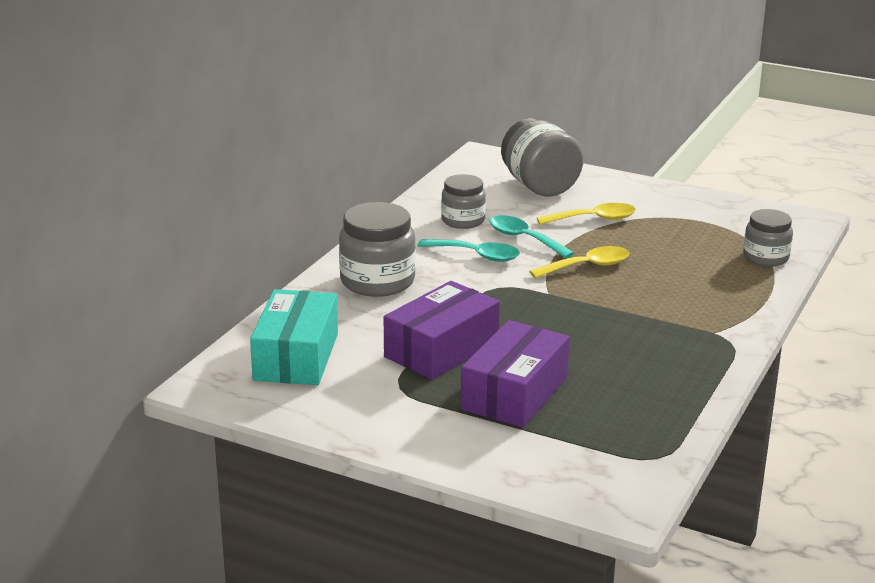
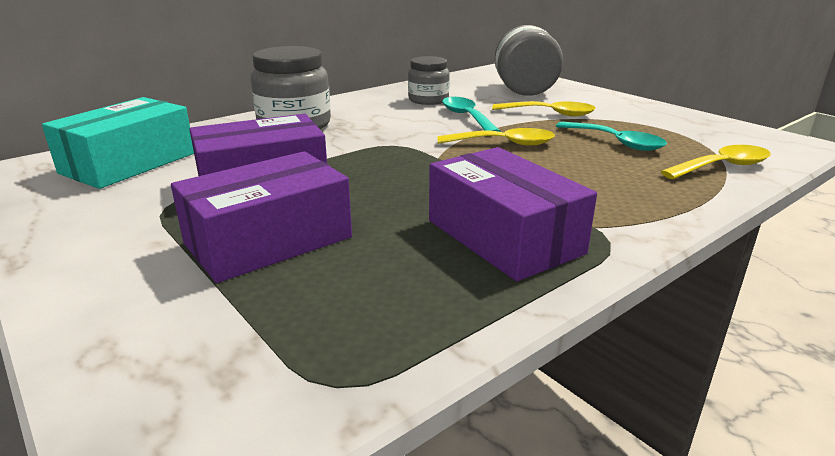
camera: 25 degrees right, 0 degrees up
(476, 255) = (407, 121): turquoise spoon -> turquoise spoon (616, 142)
(663, 353) = (503, 237): none -> purple box
(765, 257) = (722, 167): grey jar -> yellow spoon

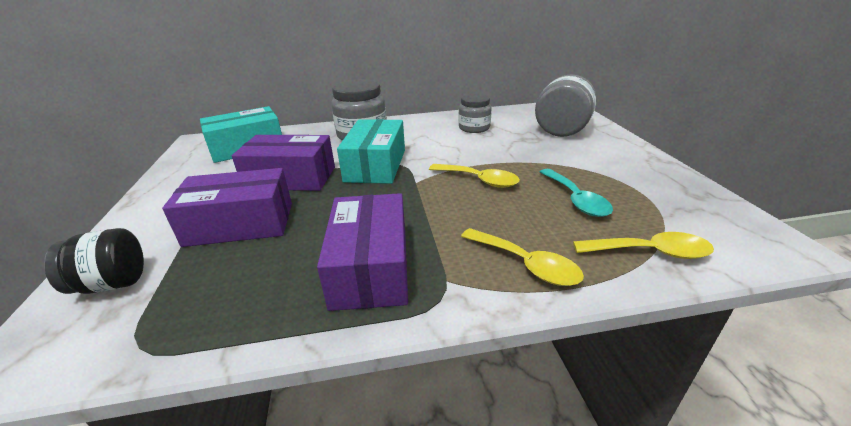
camera: 30 degrees right, 5 degrees up
(170, 347) = (112, 283): none -> black jar
(363, 151) = (376, 165): none -> turquoise box
(466, 117) = (482, 149): turquoise spoon -> none
(550, 114) = (554, 158): yellow spoon -> yellow spoon (526, 264)

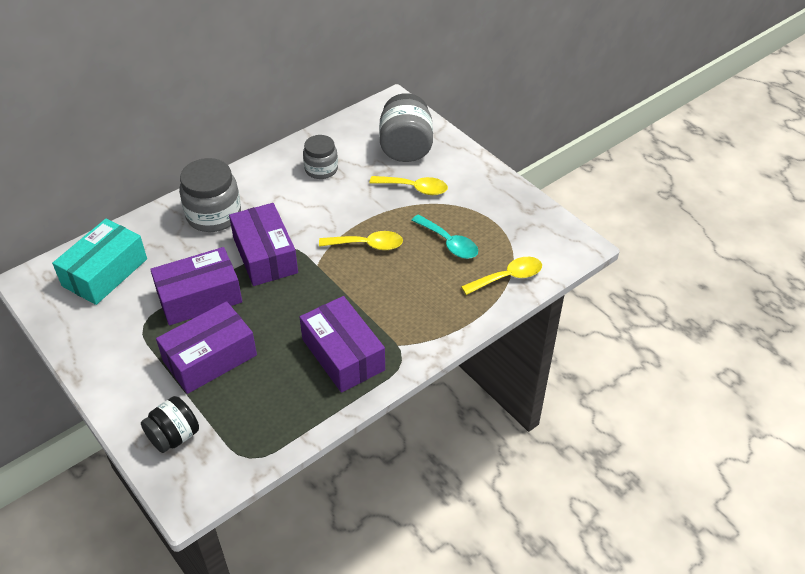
camera: 30 degrees left, 15 degrees up
(376, 165) = (265, 255): turquoise box -> purple box
(526, 264) = (439, 315): yellow spoon -> yellow spoon (414, 188)

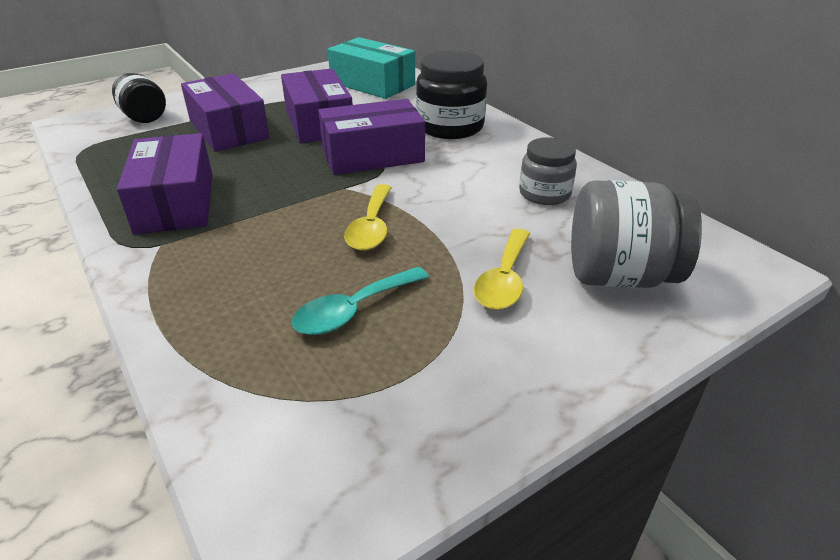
camera: 95 degrees right, 10 degrees down
(214, 215) = (450, 127): grey jar -> black jar
(343, 354) = (175, 202): purple box -> purple box turned 75 degrees counterclockwise
(508, 277) = (234, 382): yellow spoon -> none

